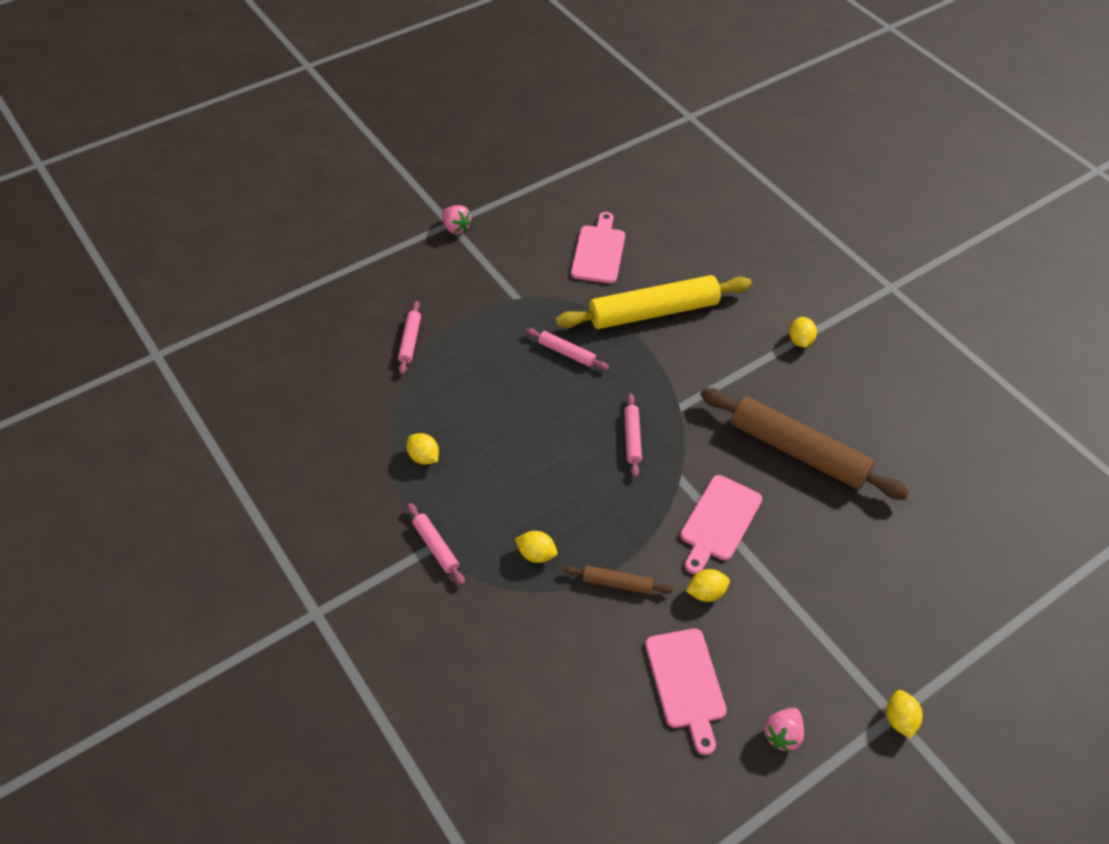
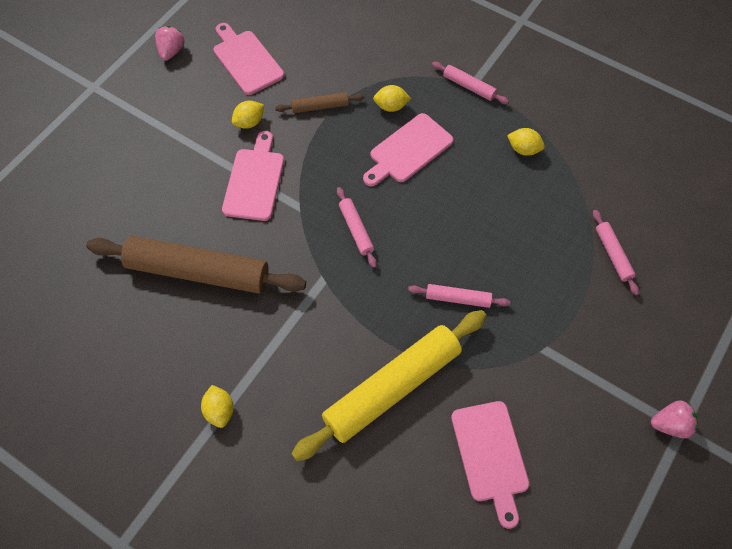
camera: 160 degrees right, 10 degrees up
(456, 228) = (670, 424): pink strawberry -> pink strawberry turned 150 degrees clockwise
(542, 497) = (408, 150): none -> pink cutting board
(899, 719) = (89, 85): yellow lemon -> none

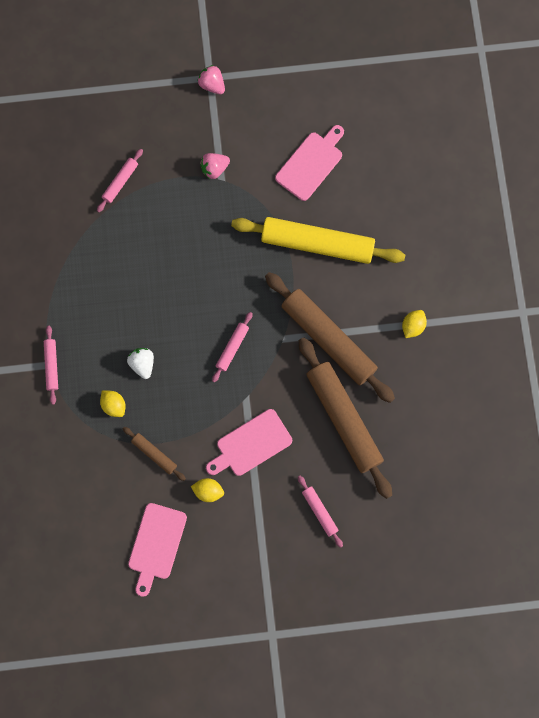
camera: 130 degrees left, 15 degrees up
(171, 51) = (194, 608): pink strawberry -> pink strawberry (214, 169)
(284, 318) = (328, 339): none -> brown rolling pin
(408, 150) = (142, 364): pink cutting board -> white strawberry
(458, 298) = (229, 250): pink rolling pin -> pink rolling pin (319, 511)
(523, 149) = (79, 290): yellow lemon -> none

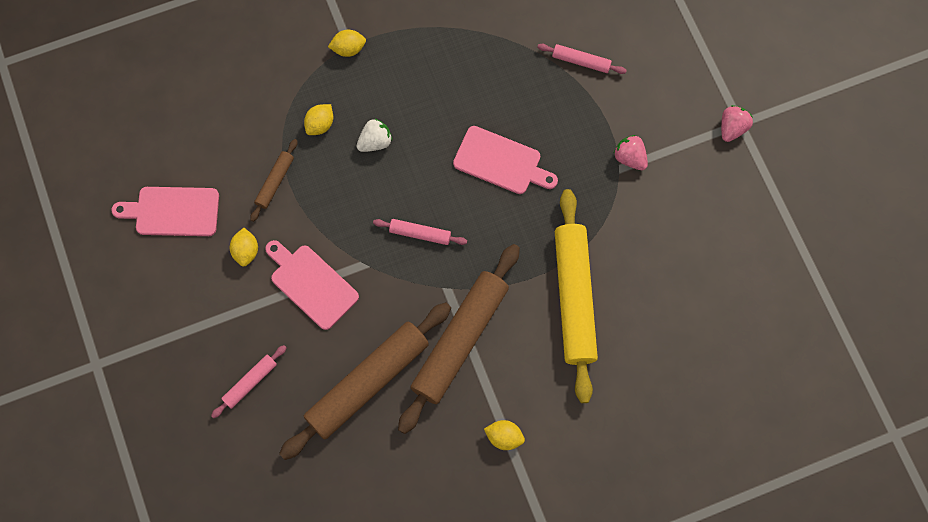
camera: 75 degrees right, 5 degrees down
(51, 366) = (348, 49): pink rolling pin -> yellow lemon
(311, 163) = (672, 265): pink cutting board -> pink cutting board (501, 162)

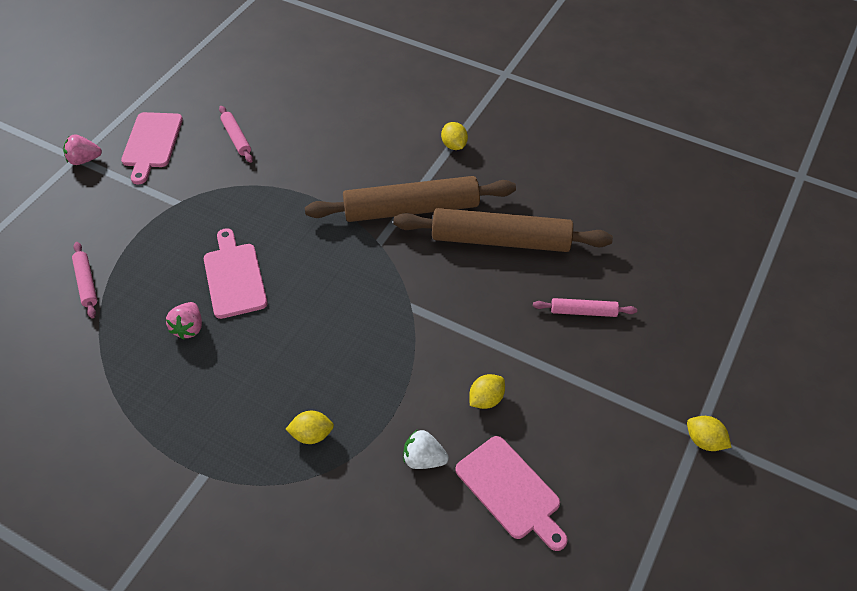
camera: 130 degrees left, 20 degrees down
(275, 182) = (402, 427): brown rolling pin -> none
(311, 284) = (465, 330): pink cutting board -> pink cutting board (152, 143)
(348, 49) = (207, 472): yellow lemon -> yellow lemon (704, 441)
(375, 142) = (292, 378): white strawberry -> white strawberry (423, 459)
(420, 234) = (349, 288): pink rolling pin -> pink rolling pin (236, 138)
(574, 297) = (313, 168): yellow rolling pin -> none
(630, 158) = (161, 202): pink strawberry -> pink strawberry (189, 328)

